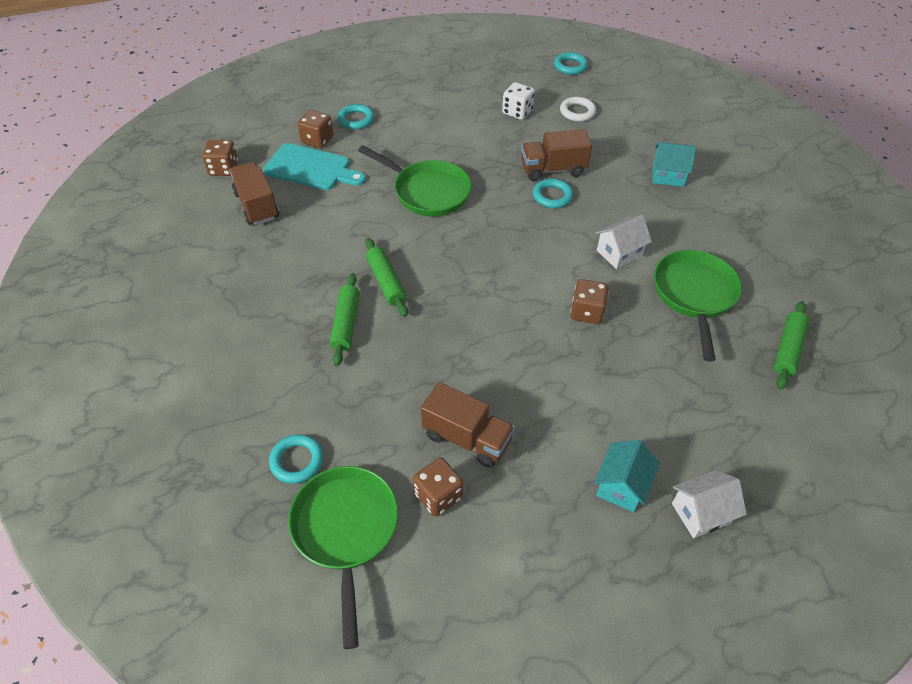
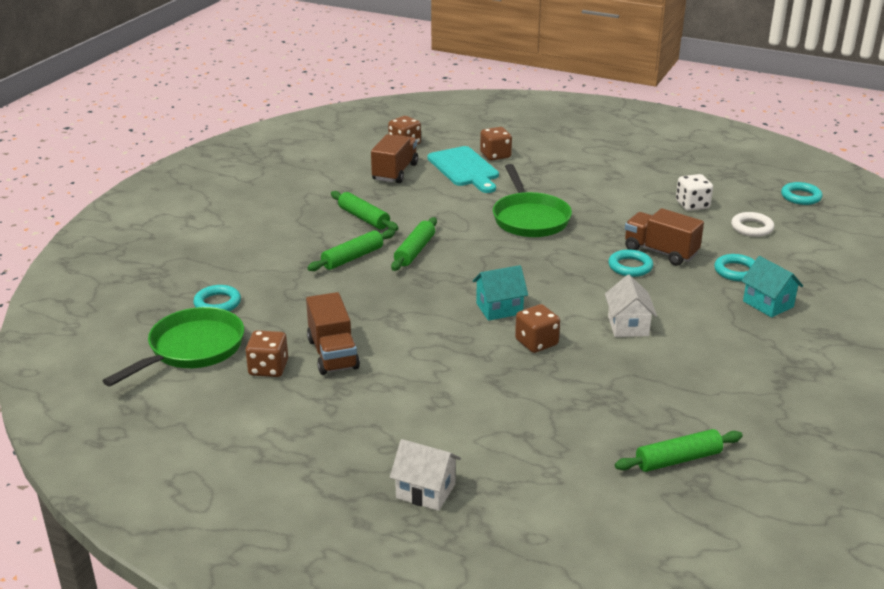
camera: 45 degrees right, 20 degrees down
(297, 273) = (364, 218): none -> green rolling pin
(356, 119) = (544, 156): turquoise ring -> turquoise ring (736, 271)
(619, 253) = (628, 326): white house -> white house turned 75 degrees clockwise
(621, 486) = (393, 441): turquoise house -> turquoise house (499, 308)
(694, 295) = (650, 383): green pan -> none

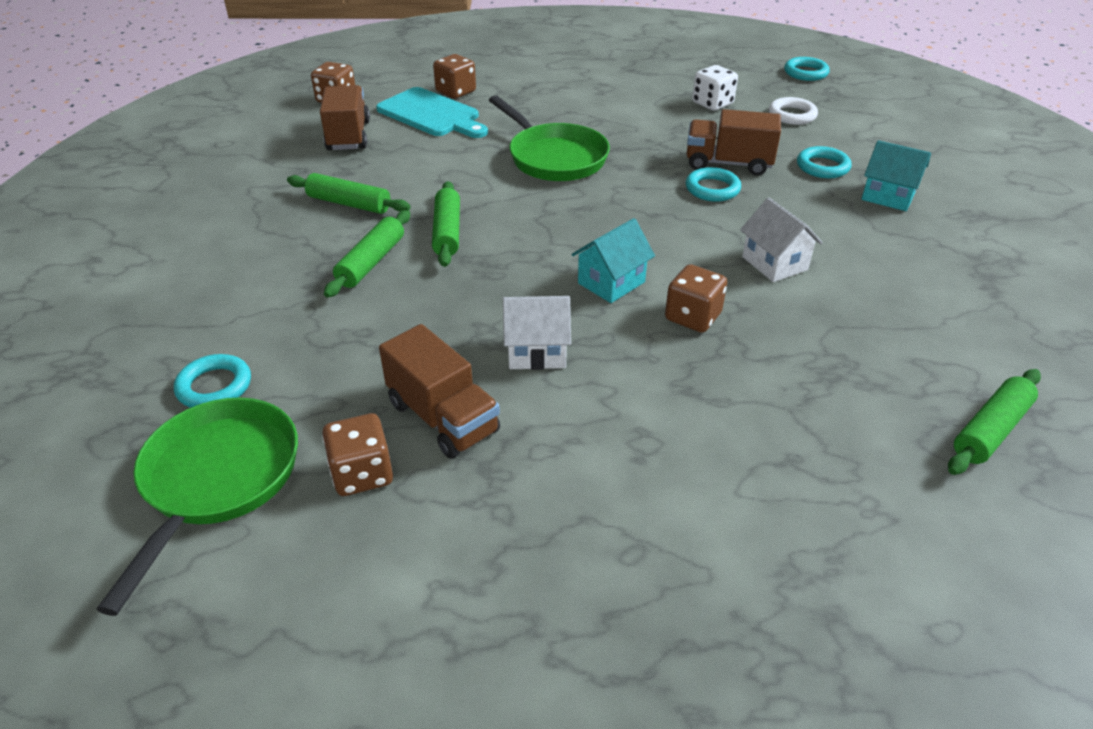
camera: 25 degrees left, 10 degrees up
(425, 491) = (741, 610): white house -> white house (537, 352)

